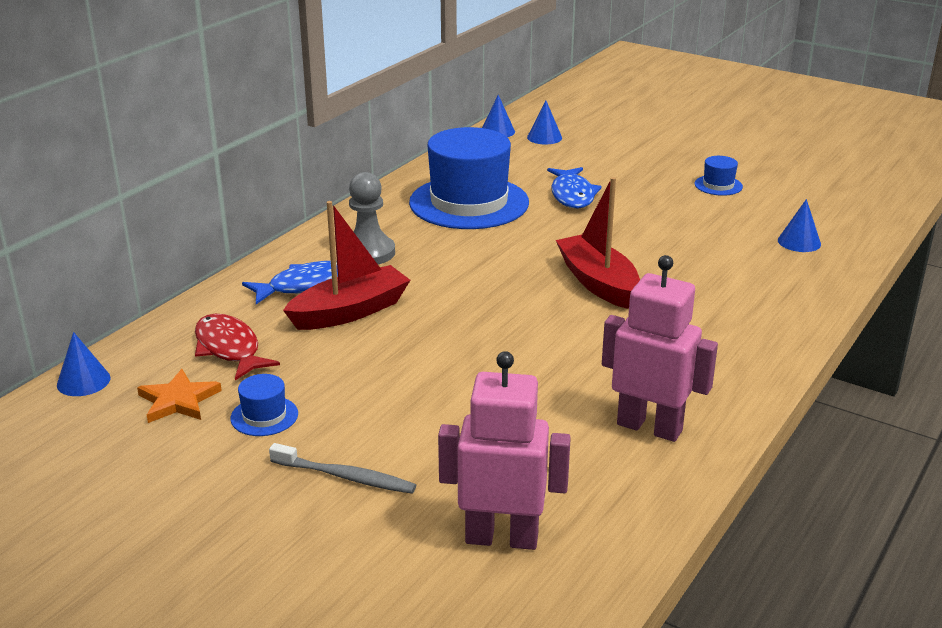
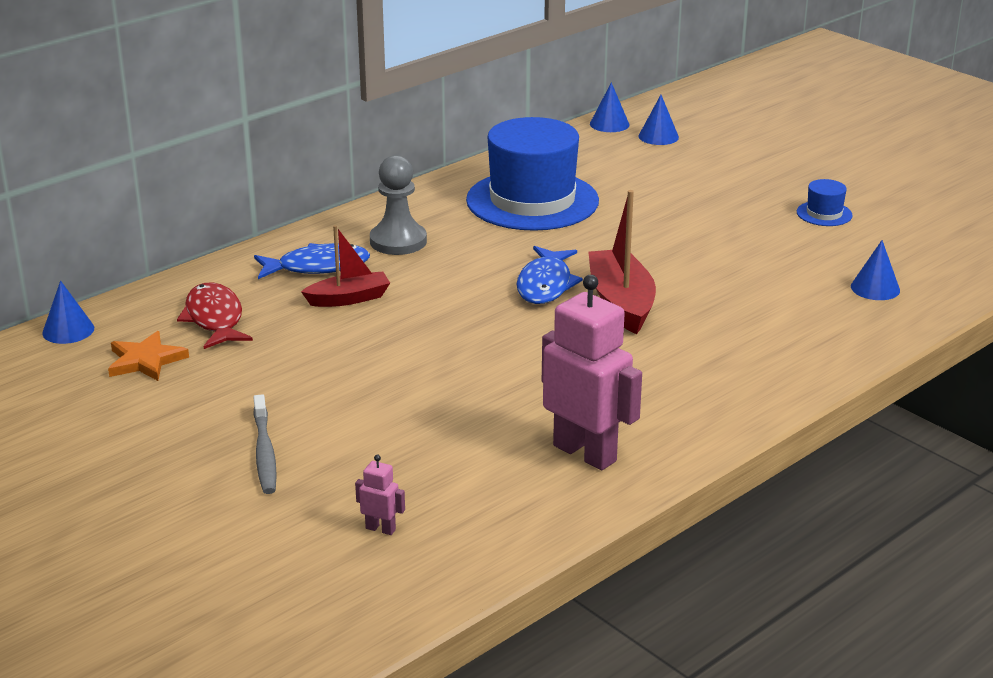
camera: 15 degrees right, 0 degrees up
(264, 416) = (217, 386): blue hat -> none
(345, 476) = (264, 452): grey toothbrush -> grey toothbrush turned 45 degrees clockwise
(350, 311) = (349, 299): red boat -> red boat, size x0.64
(502, 538) = (380, 529): pink robot -> pink robot, size x0.42
(572, 195) = (650, 205): blue fish -> blue fish (545, 285)

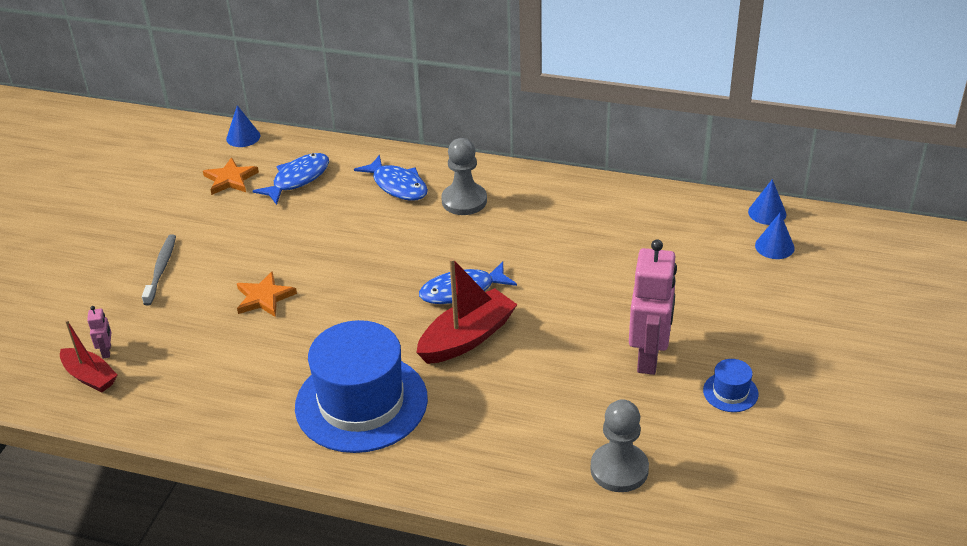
camera: 60 degrees right, 10 degrees up
(215, 319) = (298, 179): red fish -> blue fish
(264, 452) = (161, 269): grey toothbrush -> grey toothbrush turned 135 degrees clockwise
(349, 299) = (367, 217): red boat -> red boat (90, 377)
(412, 396) = (264, 297): none -> orange star
(532, 201) = (587, 231): blue hat -> blue hat (361, 402)
(585, 453) = (246, 402): pink robot -> pink robot (649, 357)
(875, 288) = (619, 469): blue cone -> grey pawn

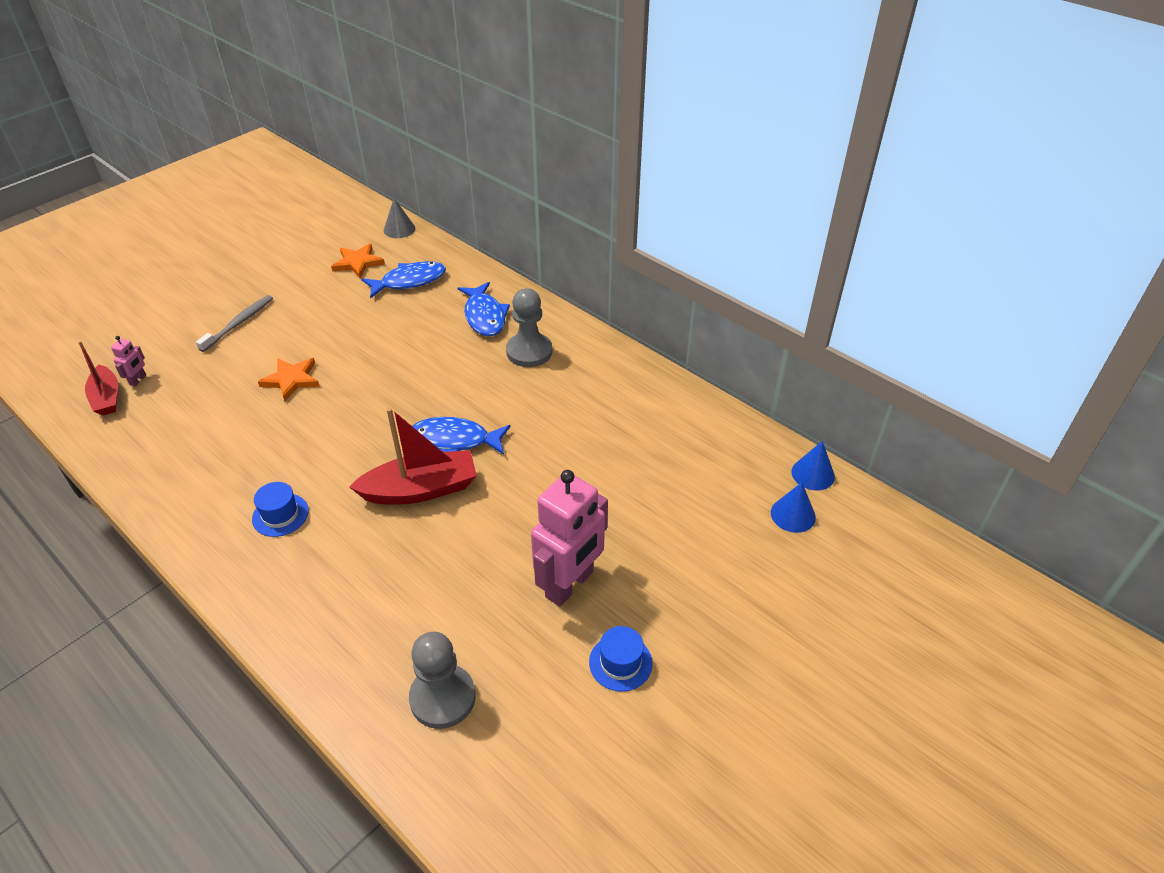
camera: 25 degrees right, 5 degrees up
(243, 137) = (399, 229): blue cone -> grey cone
(361, 402) = (280, 515): blue hat -> blue hat, size x0.41

